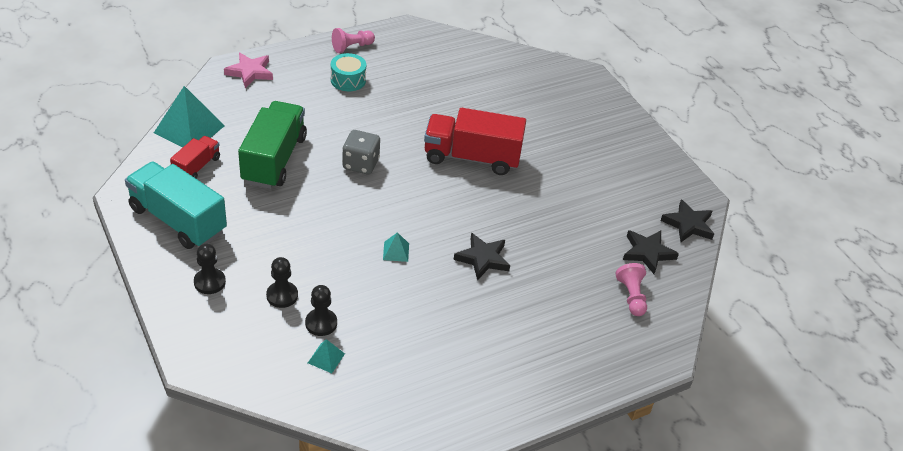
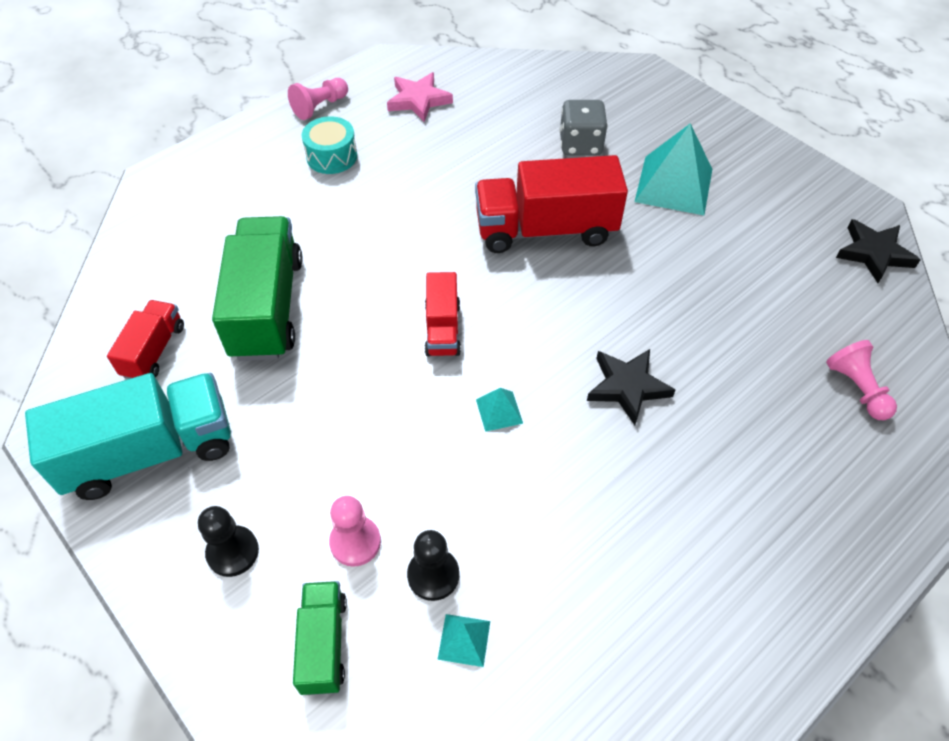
camera: 10 degrees left, 10 degrees up
(178, 220) = (150, 452): turquoise truck -> turquoise truck turned 135 degrees clockwise
(189, 129) = (124, 291): turquoise pyramid -> turquoise pyramid (673, 185)
(246, 339) = (324, 644): none -> green truck
(250, 72) = (189, 178): pink star -> pink star (418, 100)
(282, 295) = (355, 542): black pawn -> pink pawn
(361, 164) = (395, 281): grey dice -> grey dice (580, 145)
(379, 198) = (442, 329): none -> red truck
(647, 253) = (844, 312): black star -> none

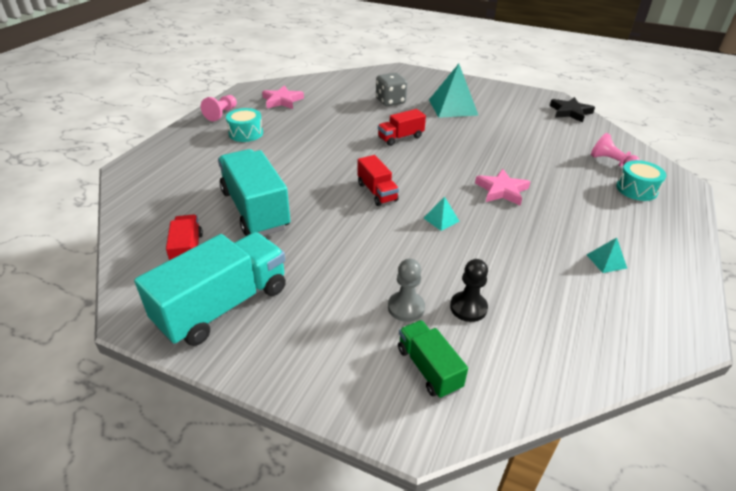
camera: 25 degrees left, 15 degrees down
(233, 552) = (326, 340): black pawn -> none
(267, 307) = (255, 209): green truck -> turquoise truck
(355, 542) = (406, 307): pink pawn -> grey pawn
(464, 640) = (514, 333): turquoise pyramid -> turquoise pyramid (606, 261)
(545, 229) = (400, 138): red truck -> red truck, size x0.54
(627, 387) = (502, 190): black star -> pink star
(853, 460) = (636, 189): none -> turquoise drum

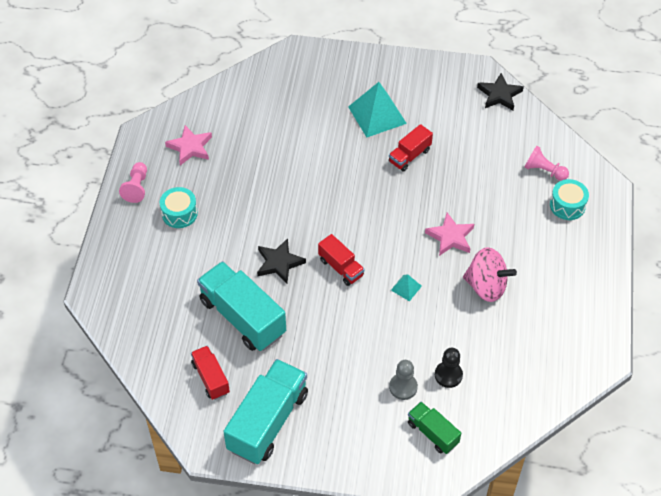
camera: 15 degrees left, 15 degrees up
(316, 178) = (279, 263): none -> black star
(390, 101) = (308, 120): grey dice -> none
(400, 138) = (338, 182): red truck -> red truck (409, 156)
(534, 235) = (486, 286): none -> pink spinning top
(606, 261) = (545, 301): turquoise pyramid -> none

